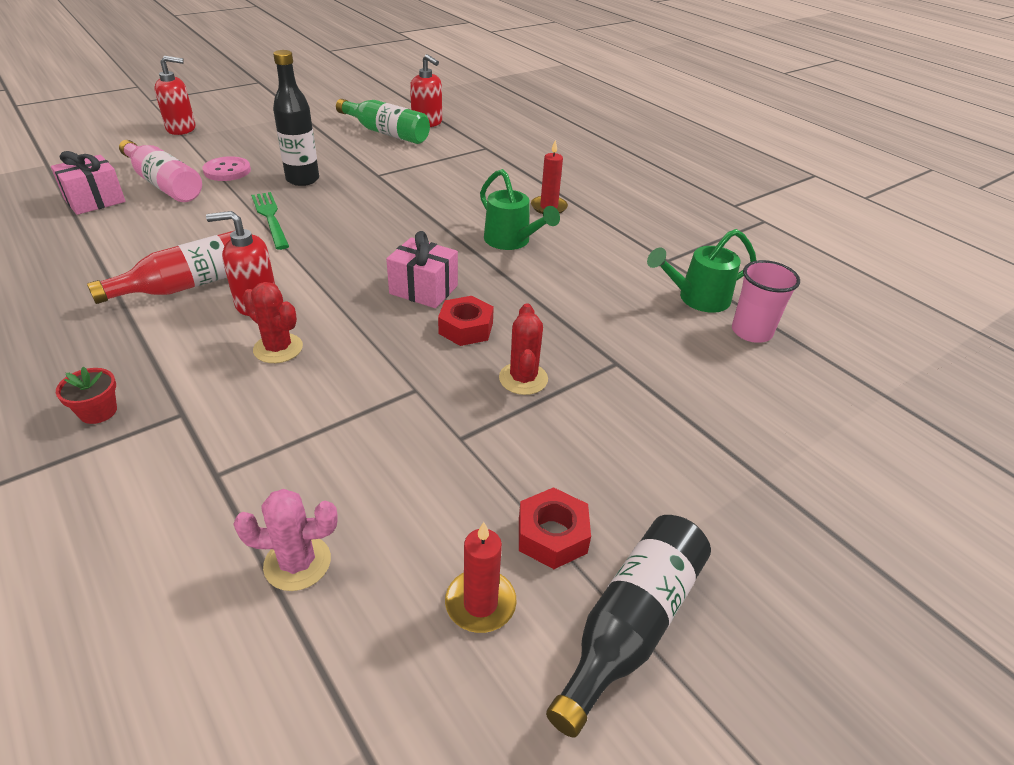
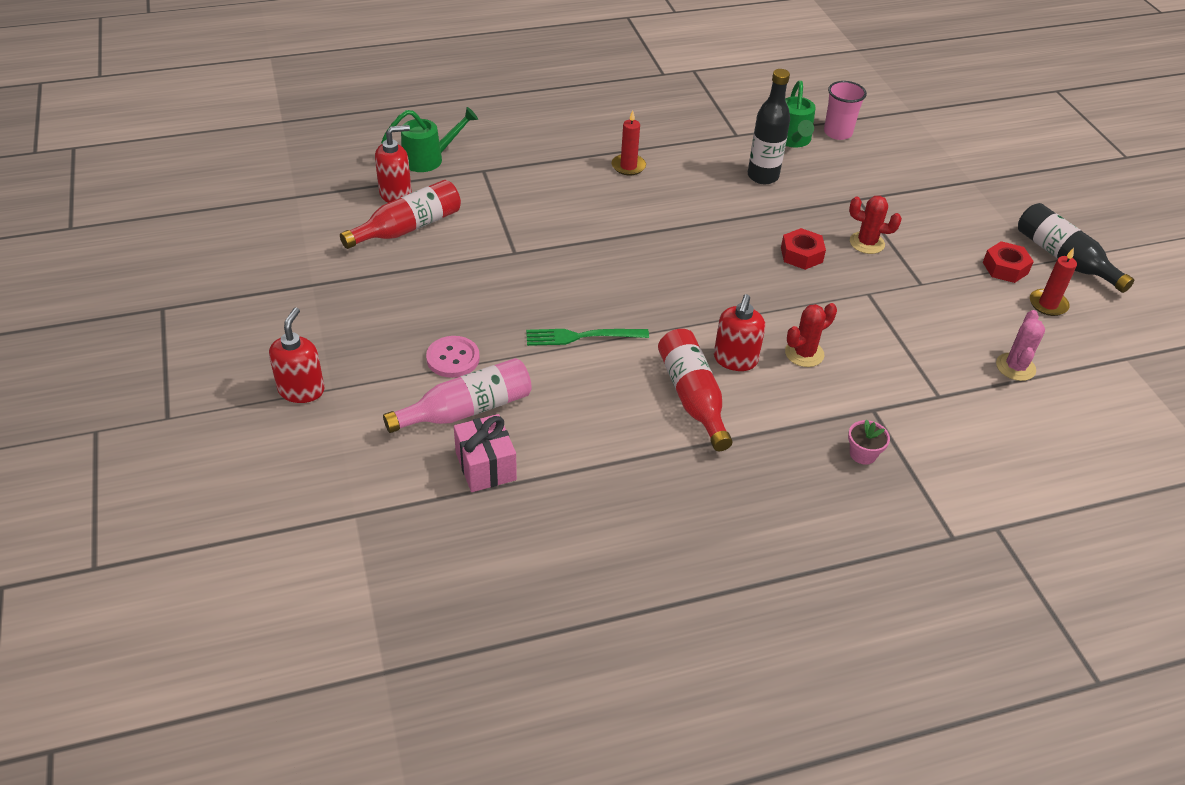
camera: 70 degrees left, 5 degrees up
(98, 411) = (863, 454): red flower pot -> pink flower pot
(302, 179) = (502, 305): black bottle -> black bottle (763, 176)
(386, 133) = (408, 228): green bottle -> red bottle
(423, 289) = (742, 264): pink gift -> none
(511, 241) = (681, 202): green watering can -> green watering can (429, 159)

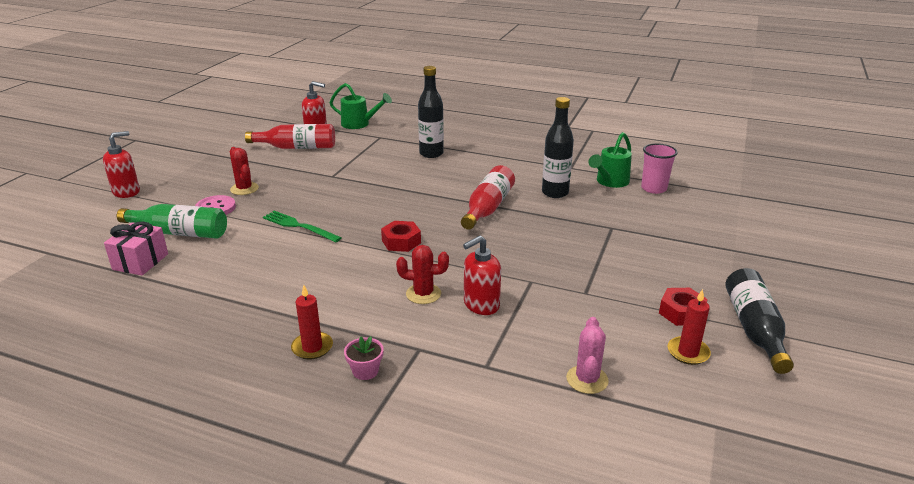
camera: 40 degrees right, 15 degrees down
(466, 410) = (180, 233): pink bottle -> green bottle
(576, 173) = (431, 153): none -> black bottle
(628, 166) = (469, 160): red candle -> red candle (312, 347)
(692, 397) = (309, 283): red bottle -> red bottle (488, 208)
(735, 360) = (370, 276): red soap dispenser -> red soap dispenser (481, 305)
(801, 255) = (514, 241): red nut -> red nut (401, 242)
(867, 243) = (578, 253): red cactus -> red cactus (244, 189)
(1015, 367) = (587, 379): pink cactus -> pink cactus turned 45 degrees counterclockwise

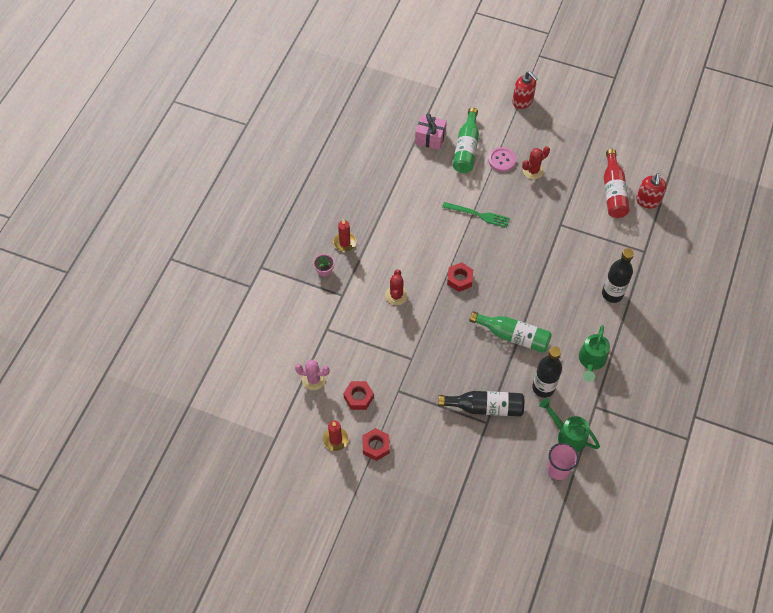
camera: 90 degrees right, 30 degrees up
(299, 226) = (478, 215): green fork -> green fork turned 75 degrees clockwise
(359, 124) = (672, 232): green watering can -> green watering can (591, 361)
(481, 305) = (384, 328): red soap dispenser -> none
(488, 208) = (513, 336): red bottle -> green bottle
(606, 329) = (358, 397): none -> red nut
(754, 329) = (358, 486): black bottle -> black bottle (485, 407)

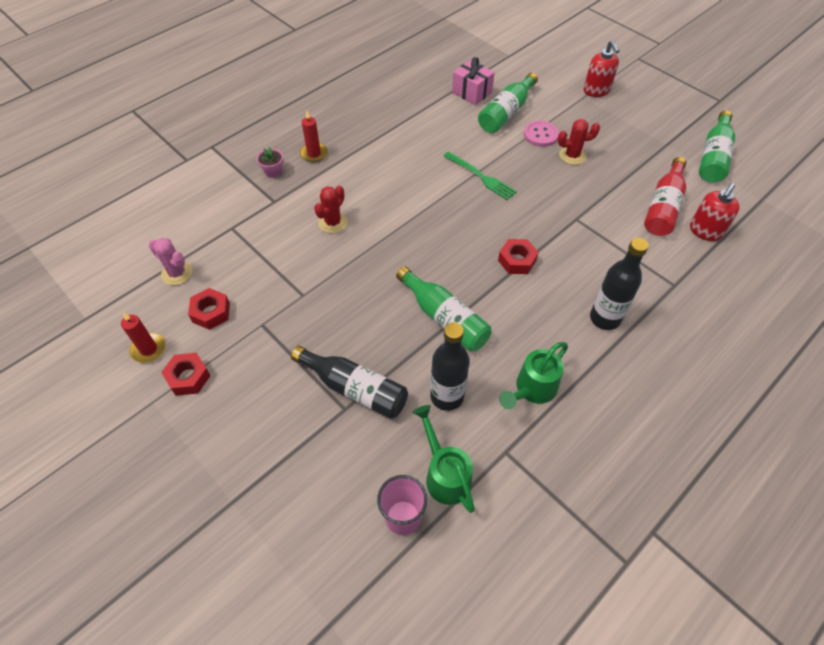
camera: 25 degrees right, 5 degrees down
(459, 279) = (417, 232): red nut -> red nut (517, 260)
(629, 134) = (713, 157): none -> green bottle

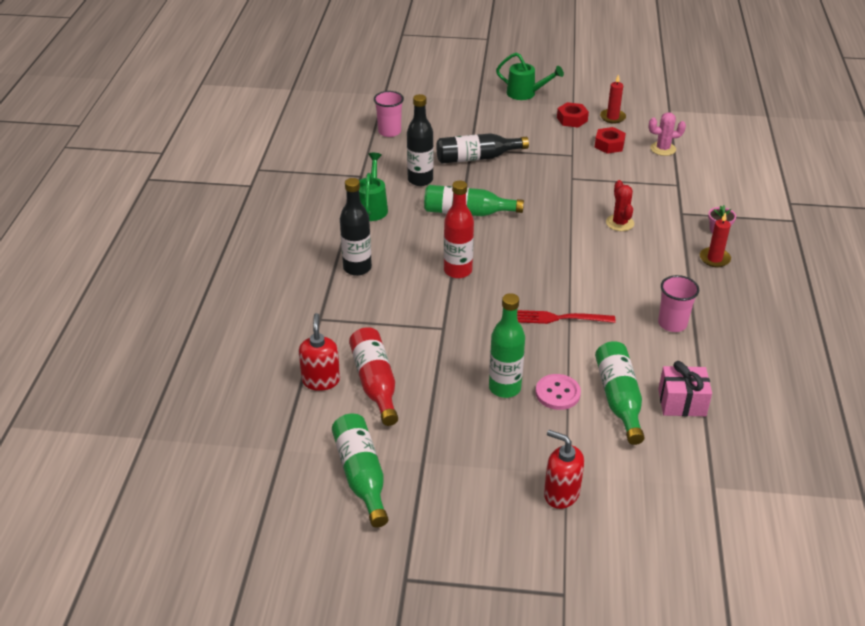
camera: 140 degrees right, 15 degrees down
(411, 132) = (672, 323): none -> pink cup
(445, 474) = (385, 153): green watering can -> green watering can (525, 94)
(481, 177) = (560, 318): green fork -> red fork
(517, 260) = (458, 271): red nut -> red bottle
(572, 156) = (504, 388): red cactus -> green bottle

